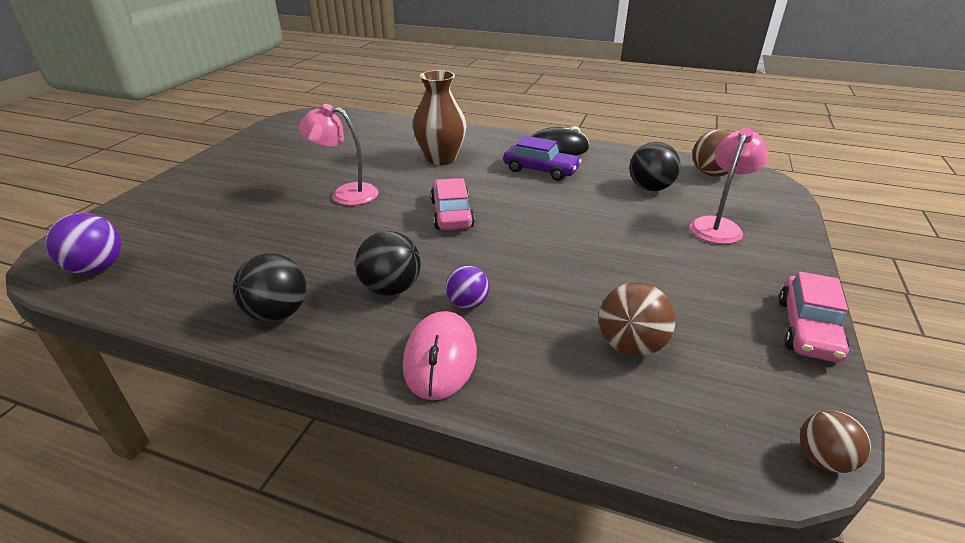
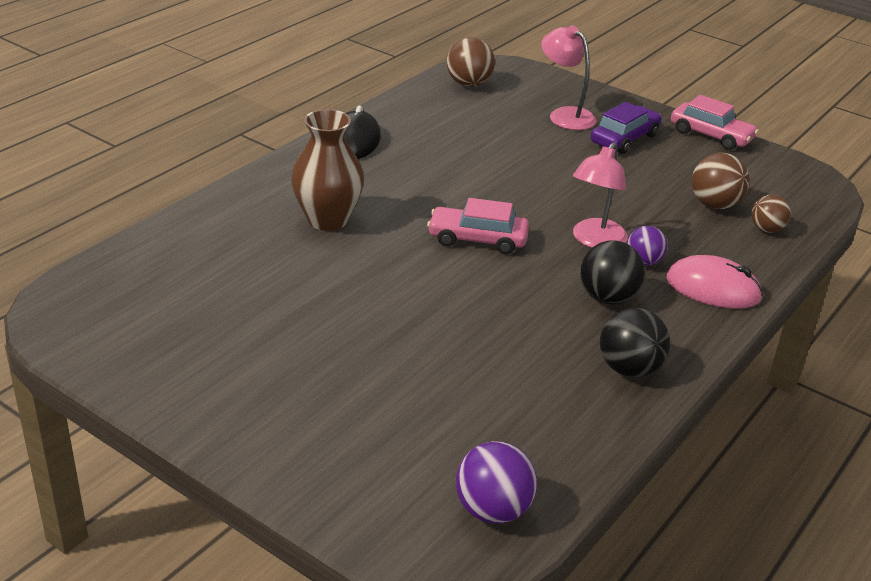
camera: 75 degrees left, 0 degrees up
(345, 194) = (387, 303): pink lamp -> pink lamp (595, 241)
(540, 170) = (403, 165): purple car -> purple car (624, 139)
(650, 188) = (480, 121): black ball -> none
(823, 459) = (823, 177): brown ball -> brown ball (766, 229)

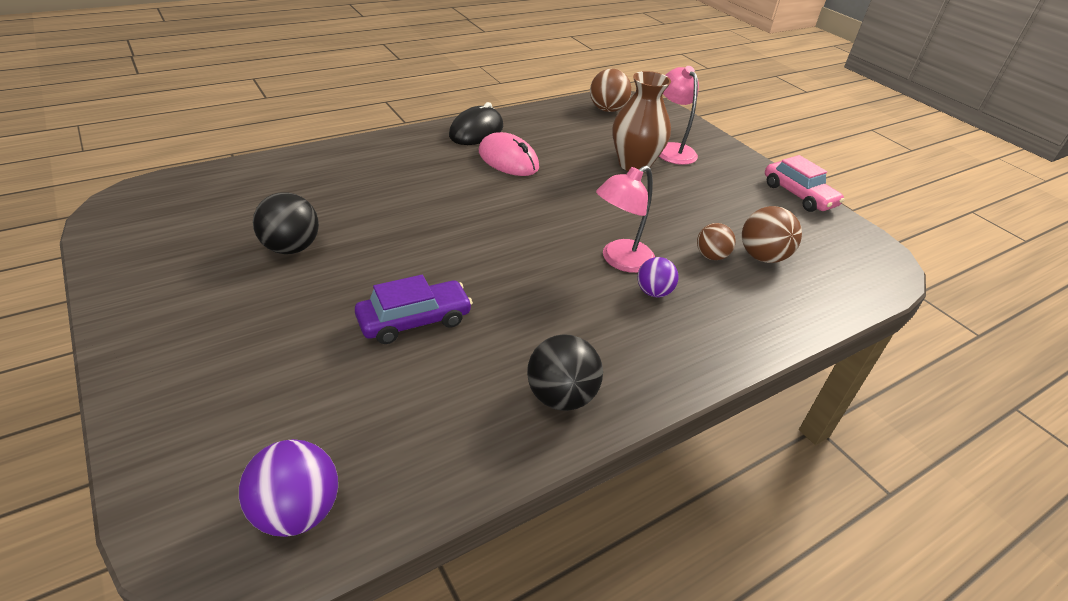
camera: 20 degrees right, 5 degrees up
(327, 220) = (401, 185): brown vase -> brown vase (634, 164)
(477, 239) = (512, 232): pink car -> none
(608, 298) = (592, 317): black ball -> black ball (291, 248)
(624, 139) = (713, 180): purple car -> purple car (414, 320)
(713, 288) = (707, 337): pink mouse -> pink mouse (508, 160)
(766, 229) = (802, 293): brown ball -> brown ball (711, 256)

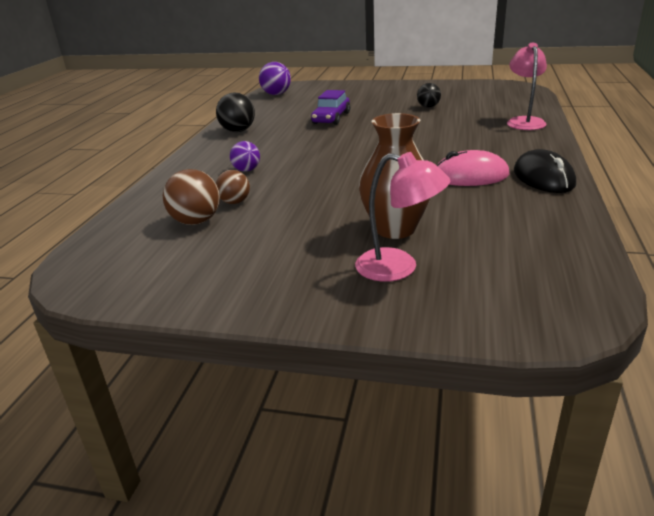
camera: 140 degrees right, 10 degrees down
(291, 248) = (428, 107): black ball -> black ball, size x0.66
(607, 110) = (554, 272): brown ball -> none
(620, 260) = (287, 171): pink lamp -> pink lamp (524, 121)
(798, 195) = (206, 301): pink car -> none

